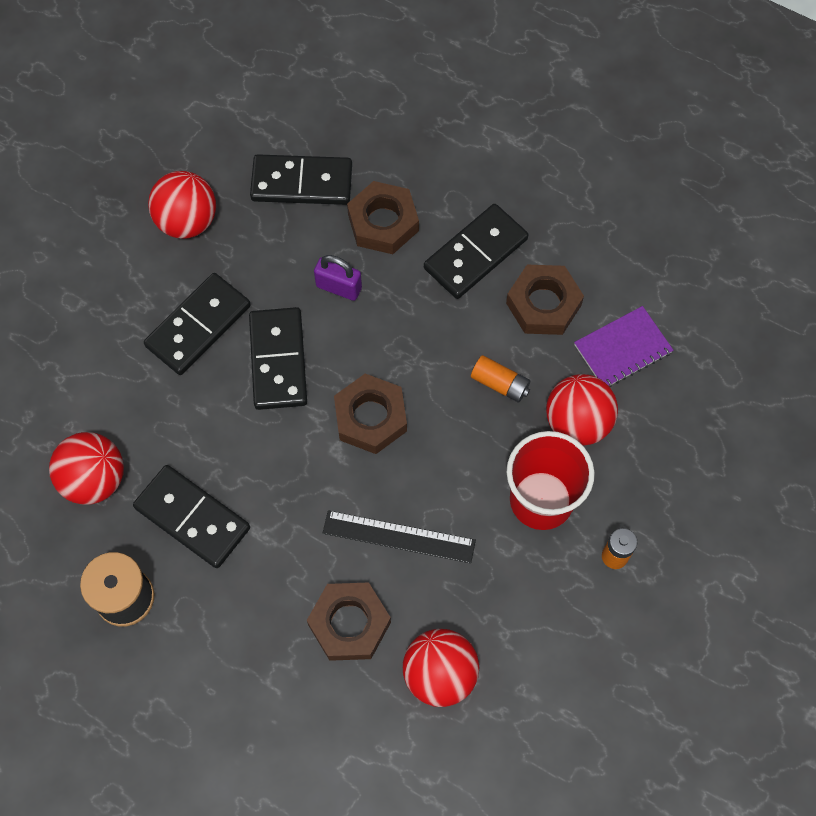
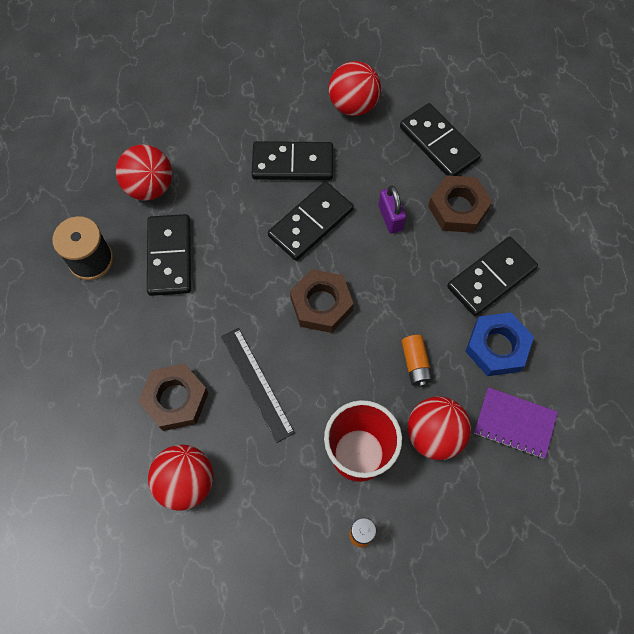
camera: 50 degrees right, 0 degrees up
(475, 253) = (491, 278): black domino -> black domino turned 45 degrees counterclockwise
(543, 304) = (497, 347): brown nut -> blue nut

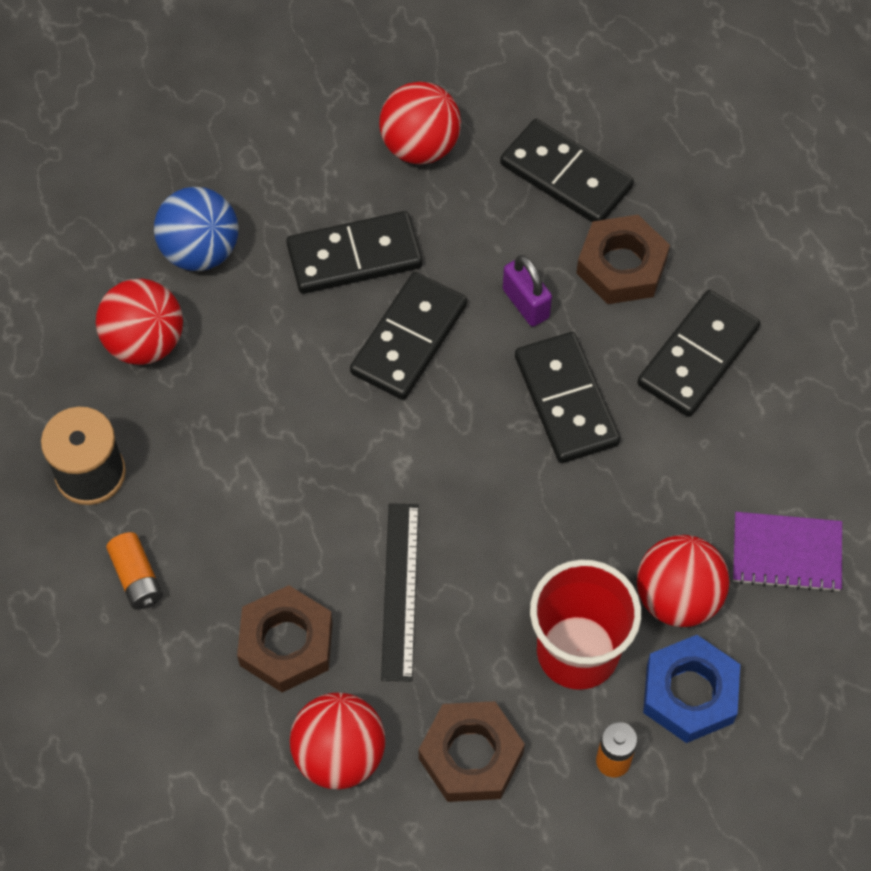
camera: 15 degrees left, 5 degrees down
(169, 256) = (210, 439): black domino -> black domino (566, 400)
(200, 139) = (200, 251): none -> blue ball
(257, 383) = (400, 591): black ruler -> black ruler turned 45 degrees clockwise
(321, 304) = (460, 454): brown nut -> brown nut (471, 755)
(415, 364) = (623, 505): orange battery -> orange battery (137, 577)
(497, 347) = (733, 453): blue nut -> blue nut (689, 693)

